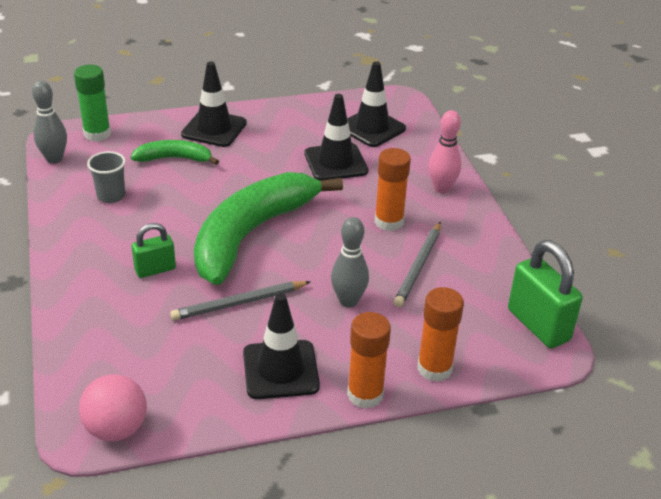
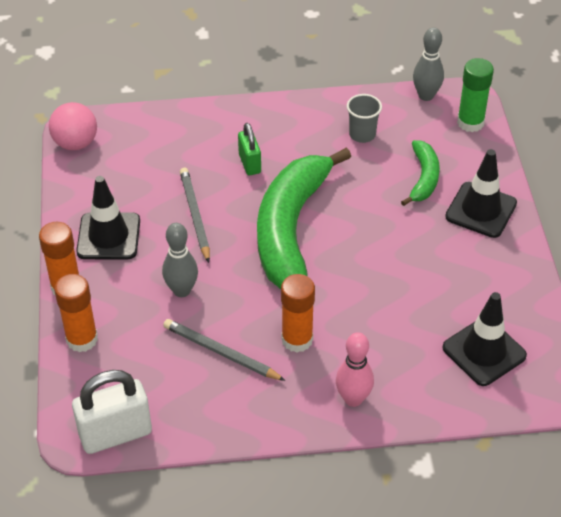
camera: 100 degrees right, 10 degrees up
(251, 234) = (291, 229): green banana -> green banana turned 120 degrees counterclockwise
(336, 162) = (411, 308): black traffic cone -> none
(538, 325) = (115, 434): green padlock -> white padlock

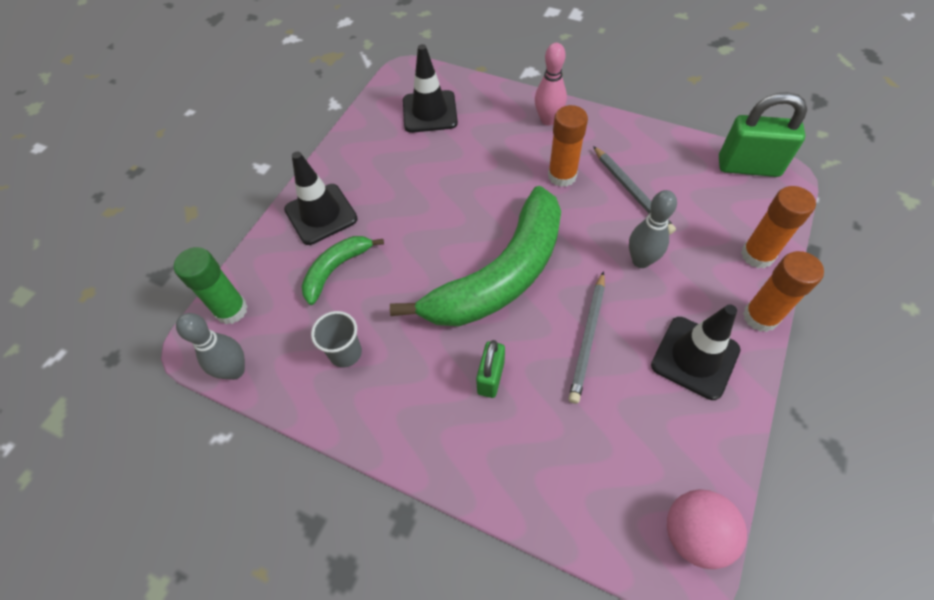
camera: 145 degrees left, 10 degrees up
(115, 434) = (748, 166): white padlock -> green padlock

